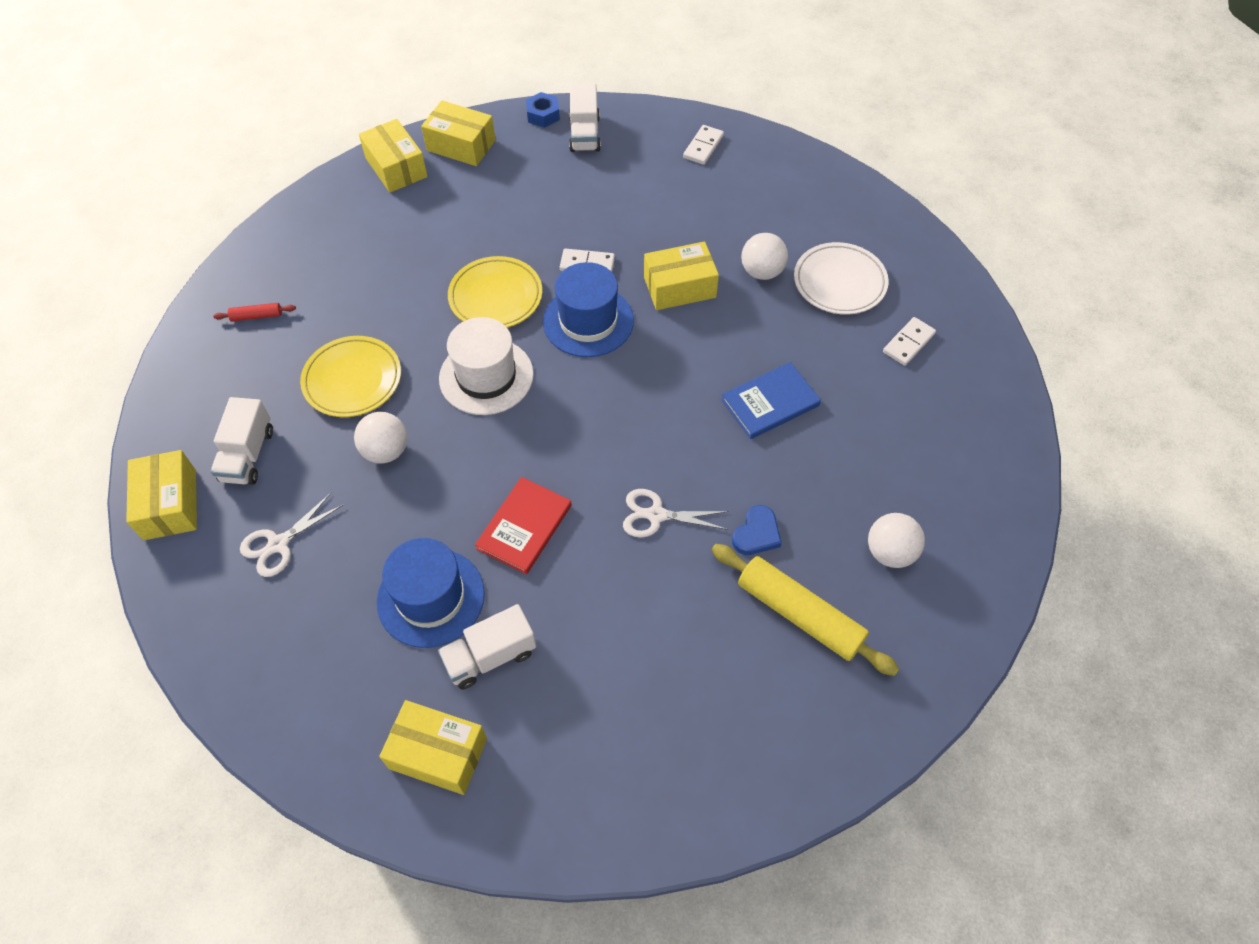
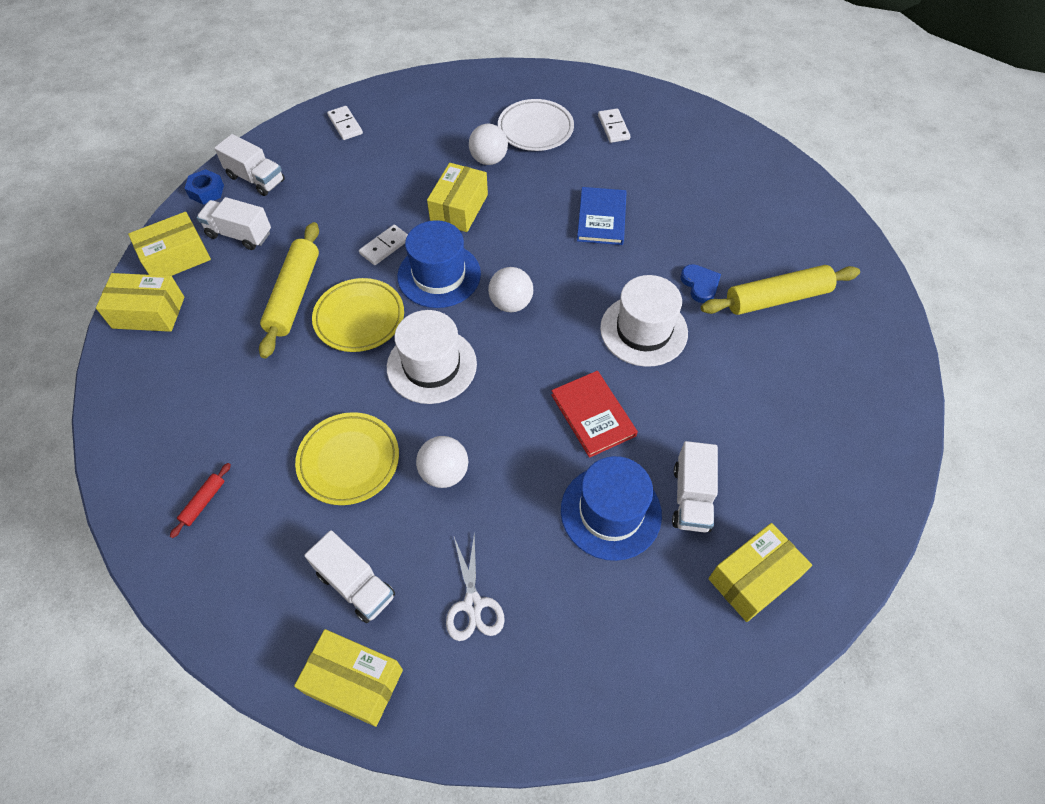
camera: 55 degrees left, 0 degrees up
(484, 240) = (294, 295): none -> yellow rolling pin
(517, 165) = (239, 234): none -> white truck
(656, 515) = (643, 330): white scissors -> white hat
(890, 552) = (762, 228): white ball -> white ball (511, 303)

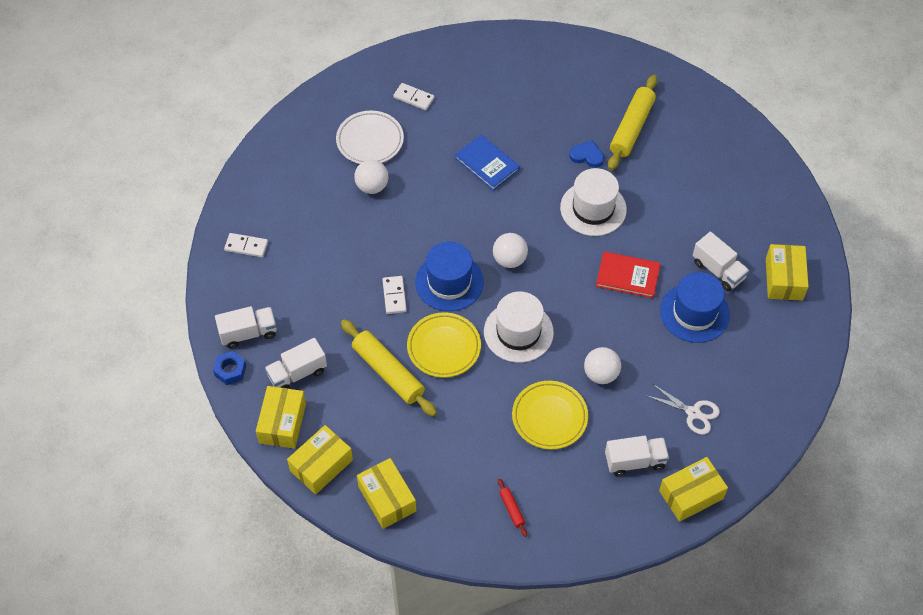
camera: 50 degrees left, 0 degrees up
(459, 208) = (401, 233): yellow box -> yellow box (387, 499)

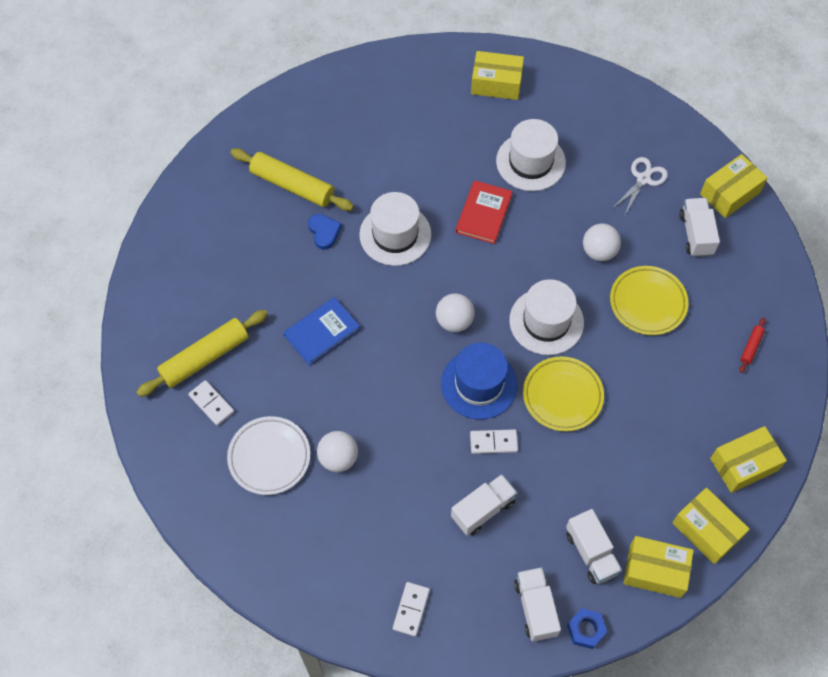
camera: 85 degrees left, 5 degrees up
(388, 372) = (592, 455): yellow rolling pin -> yellow rolling pin (205, 357)
(413, 98) = (211, 403): white domino -> white domino turned 75 degrees counterclockwise
(512, 509) = (751, 347): red rolling pin -> red rolling pin turned 45 degrees counterclockwise
(587, 156) = (324, 232): blue heart -> blue heart turned 135 degrees clockwise
(691, 495) = (730, 193): yellow box -> yellow box turned 75 degrees clockwise
(694, 312) = (530, 162): blue hat -> white hat
(718, 270) = (482, 135): white truck -> white truck (483, 509)

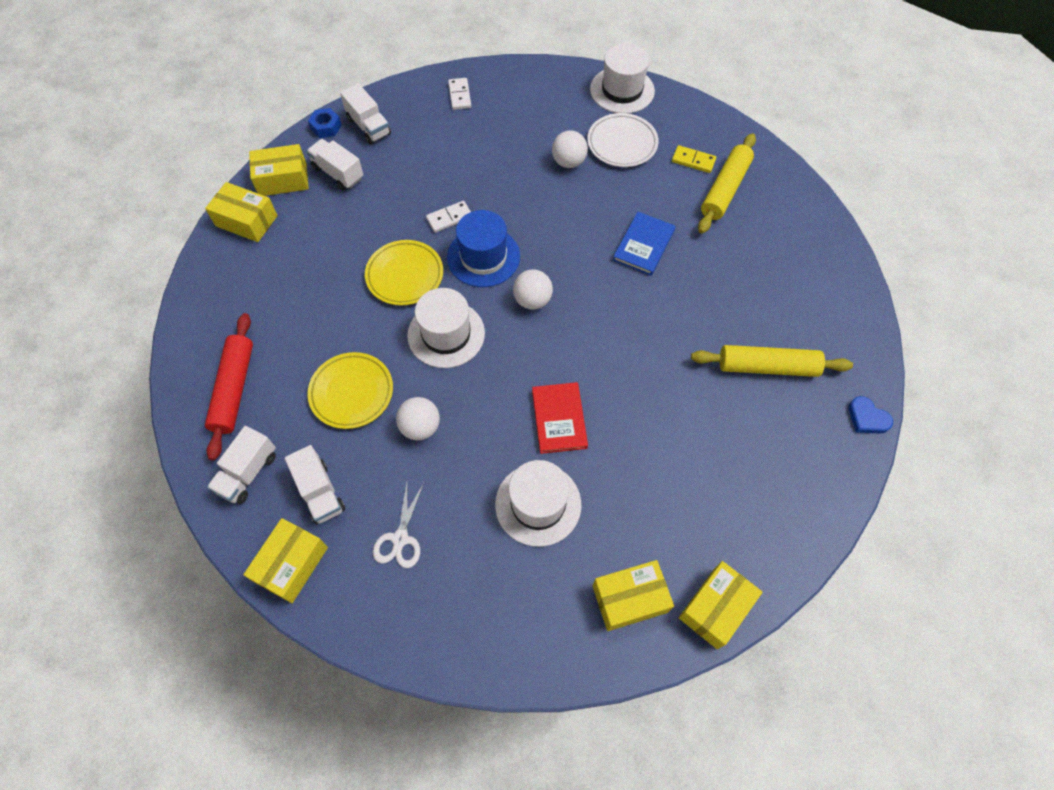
camera: 155 degrees right, 0 degrees up
(211, 403) = (693, 161): white domino -> yellow domino
(324, 232) = (703, 333): blue heart -> blue heart (867, 418)
(395, 234) = (635, 359): white hat -> white hat (622, 90)
(483, 509) = (436, 170): white truck -> white truck (248, 472)
(744, 464) = (223, 281): yellow box -> yellow box (715, 608)
(751, 347) = (234, 389): red rolling pin -> red rolling pin, size x2.24

